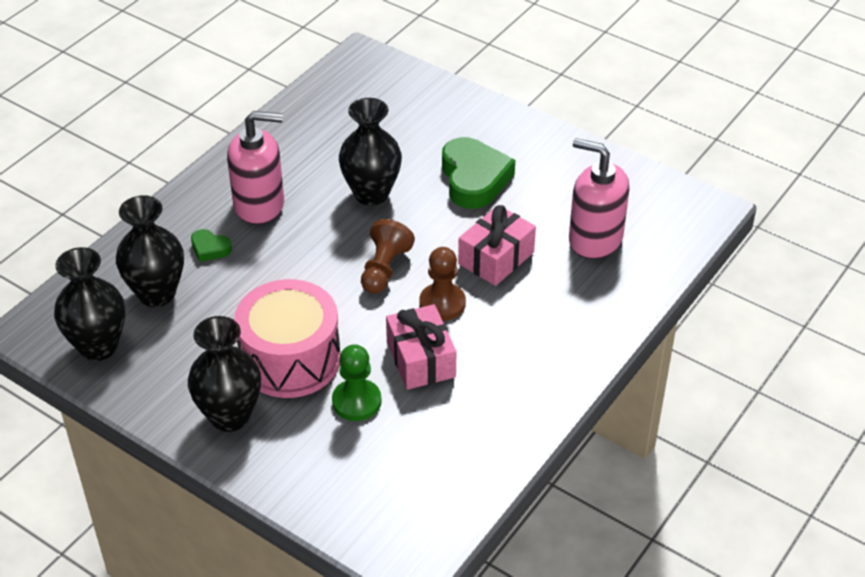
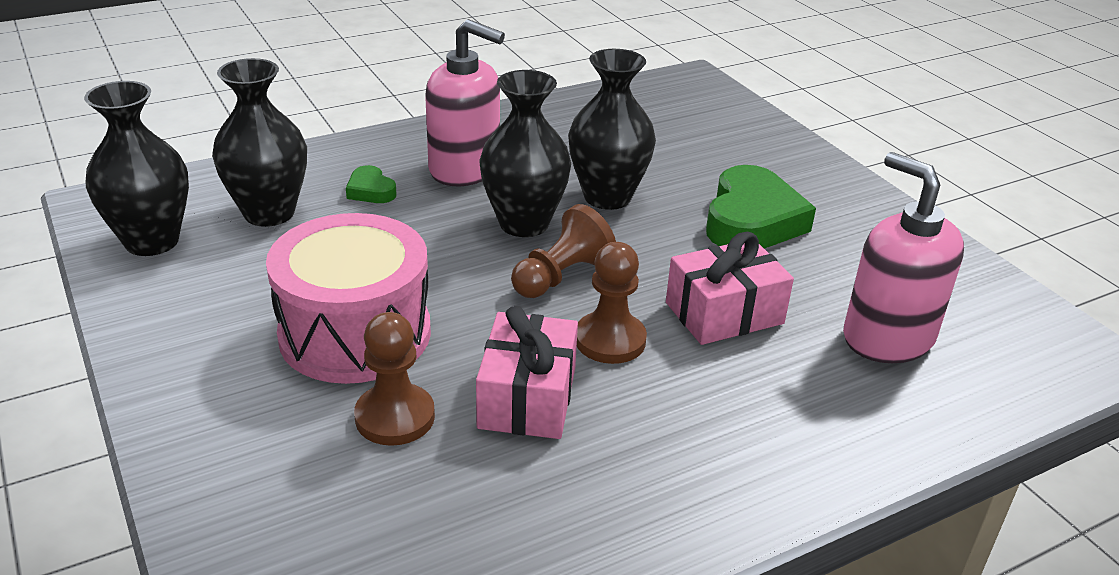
camera: 25 degrees right, 10 degrees down
(230, 416) = (217, 371): black vase -> black vase (524, 223)
(356, 401) = (395, 417): green pawn -> brown pawn

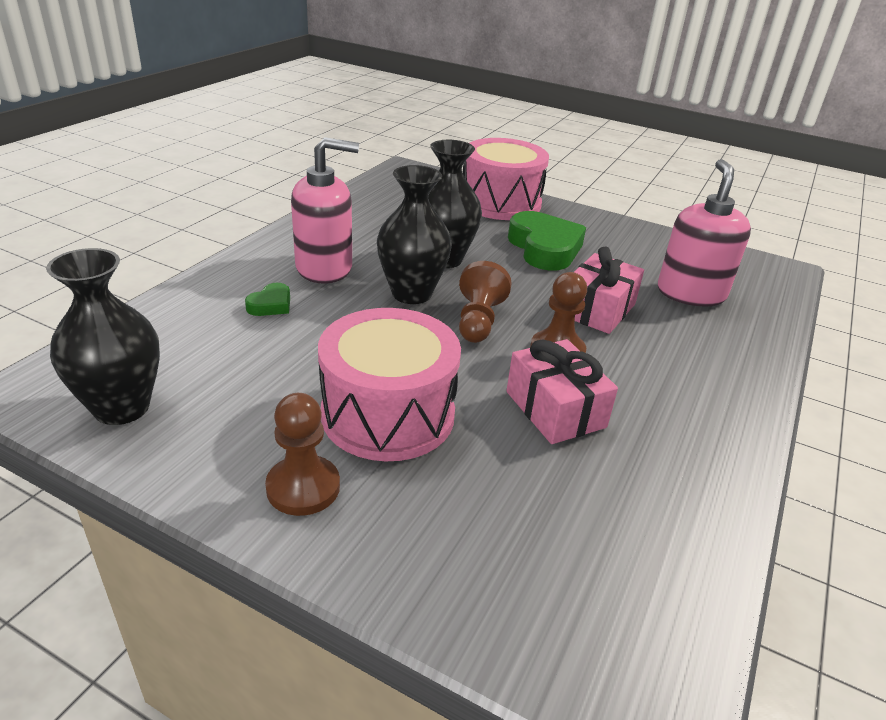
camera: 35 degrees left, 0 degrees up
(269, 213) = (205, 348): black vase -> none
(371, 190) = (271, 305): green heart -> green heart turned 75 degrees counterclockwise
(395, 417) = (489, 462): brown pawn -> brown pawn (303, 487)
(766, 149) = (500, 202): none -> pink drum
(887, 337) = (690, 293): pink soap dispenser -> pink soap dispenser turned 75 degrees clockwise

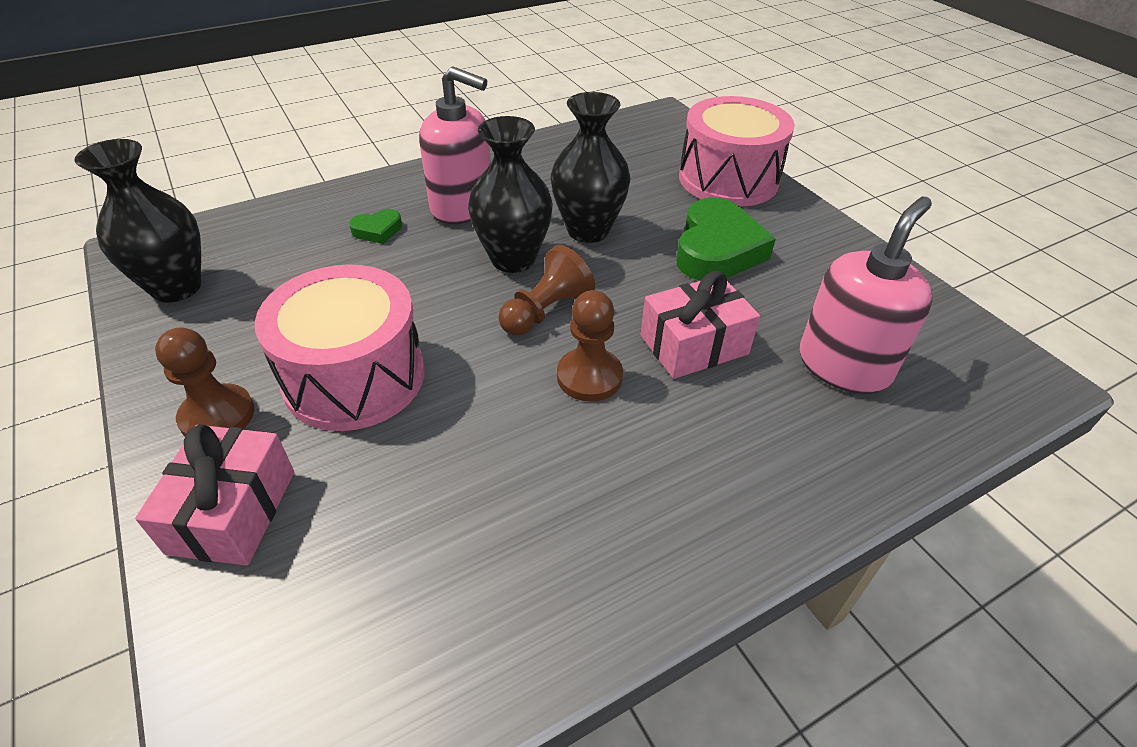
camera: 35 degrees right, 10 degrees up
(555, 409) = (511, 441): pink gift -> pink gift (232, 511)

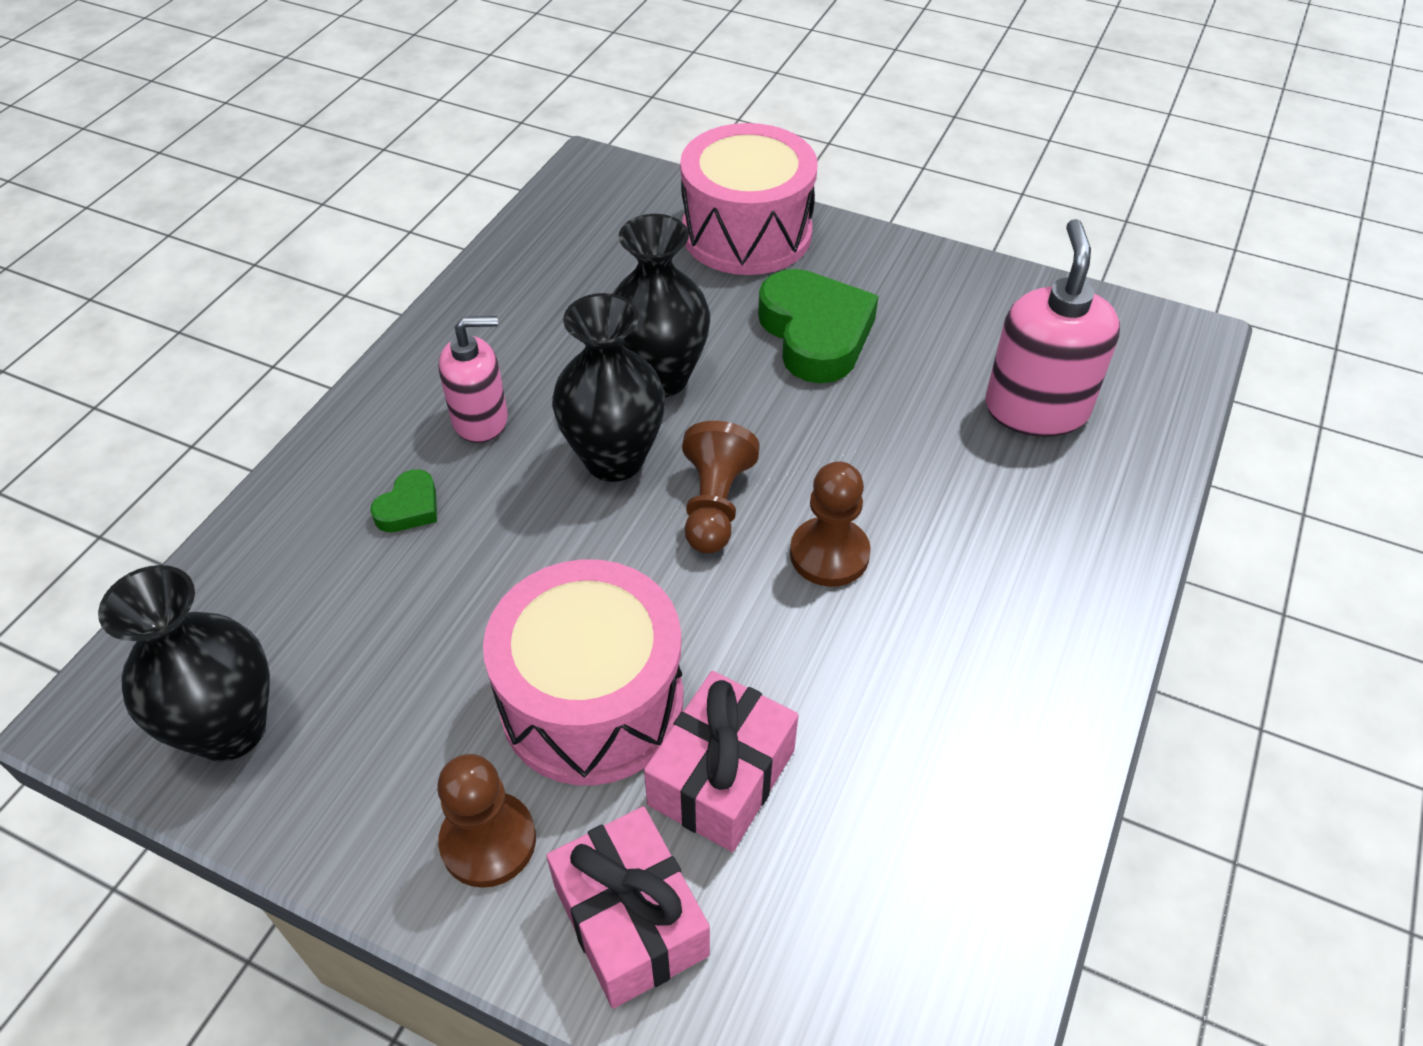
camera: 35 degrees left, 5 degrees up
(462, 207) = (481, 419): pink soap dispenser -> pink soap dispenser, size x0.66
(694, 345) = (892, 461): pink gift -> pink gift (721, 777)

